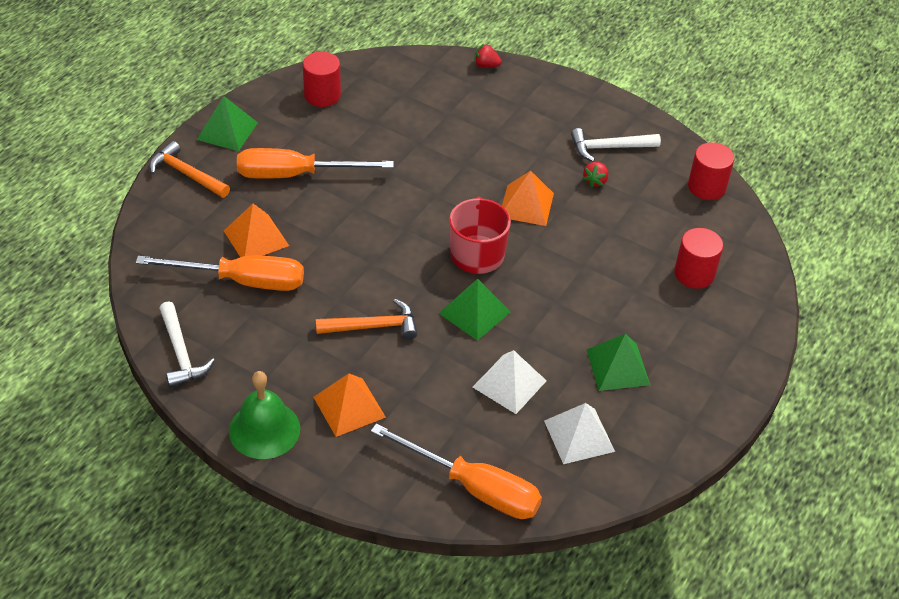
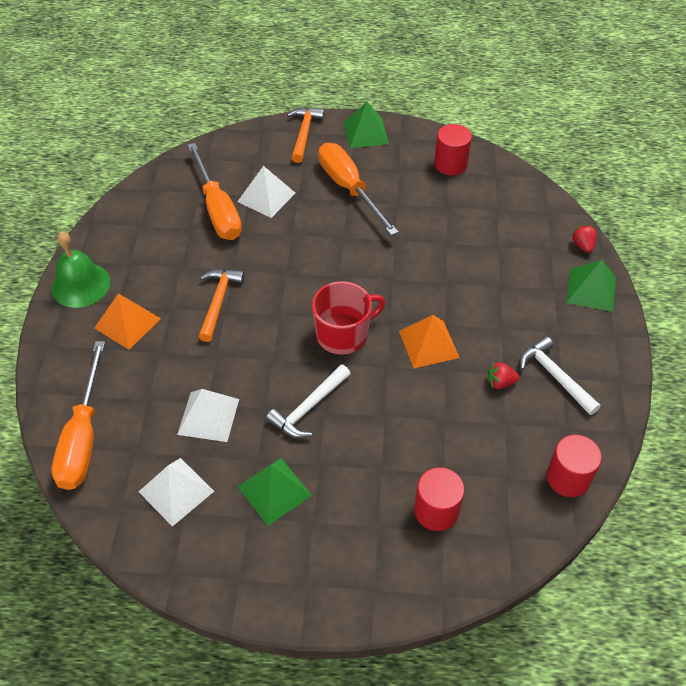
camera: 65 degrees right, 5 degrees up
(181, 352) = (129, 209): white hammer -> white hammer (309, 408)
(256, 238) = (266, 197): orange pyramid -> white pyramid
(373, 326) = (218, 302): orange hammer -> orange hammer turned 135 degrees counterclockwise
(474, 312) = (274, 360): green pyramid -> green pyramid (591, 290)

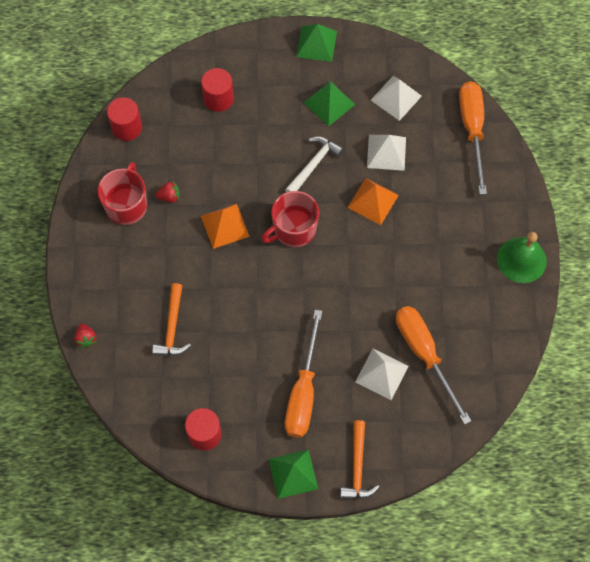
camera: 175 degrees right, 15 degrees up
(127, 323) = (470, 226): orange pyramid -> orange pyramid (373, 201)
(218, 302) = (401, 252): orange hammer -> orange hammer (172, 327)
(349, 188) = (303, 391): orange screwdriver -> orange screwdriver turned 45 degrees clockwise
(555, 376) = (126, 205): white hammer -> red mug
(591, 290) = (86, 290): green pyramid -> green pyramid (316, 44)

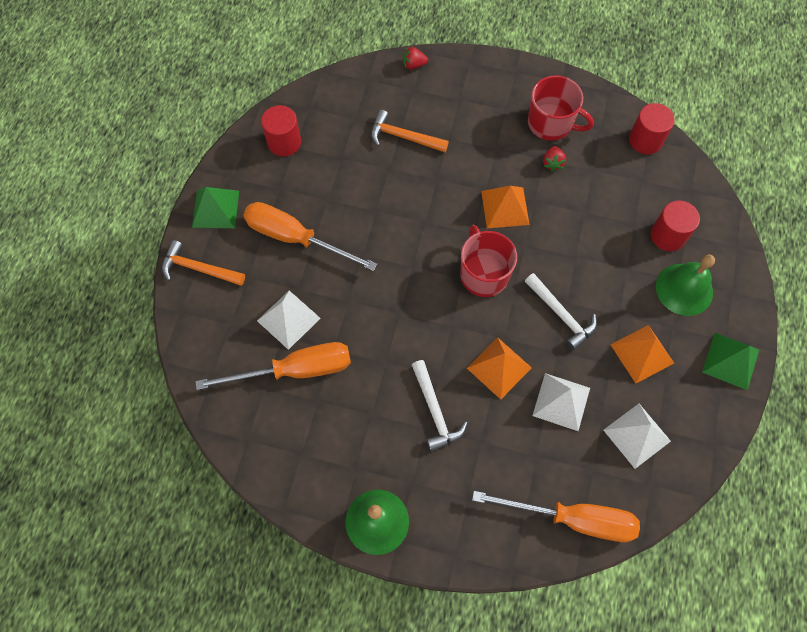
camera: 105 degrees right, 0 degrees up
(264, 81) = (684, 289): none -> green bell
(329, 103) = (642, 354): green pyramid -> orange pyramid
(423, 239) = (435, 411): none -> white hammer

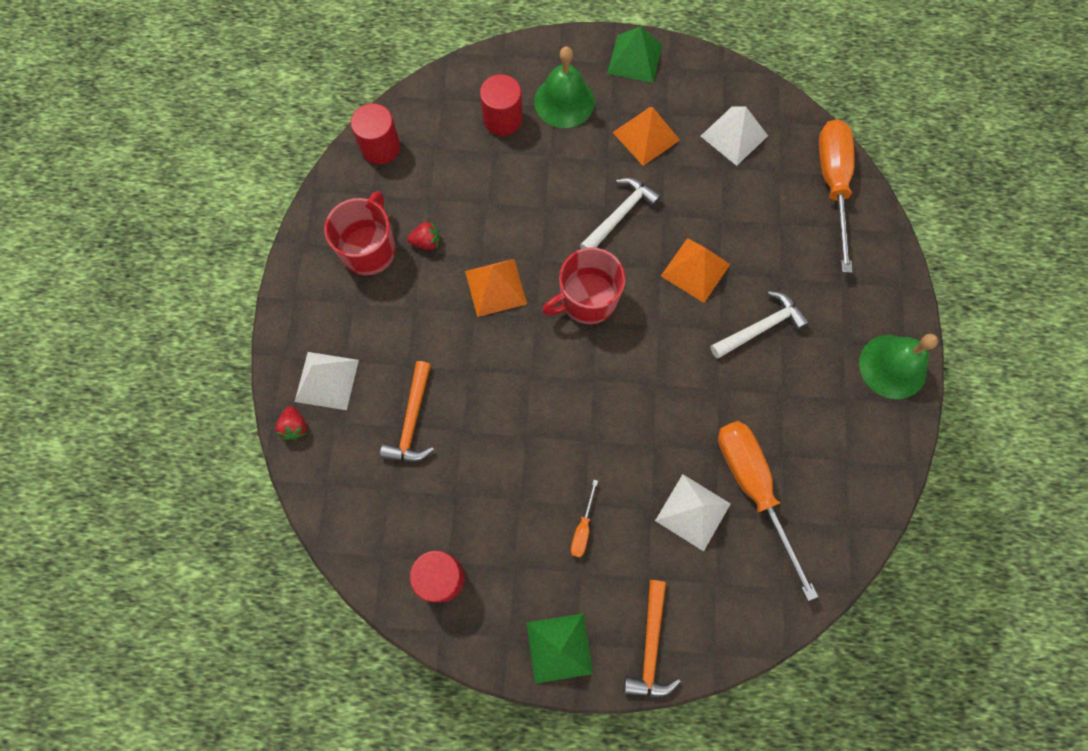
camera: 100 degrees left, 5 degrees up
(296, 238) = (583, 528): orange screwdriver -> orange screwdriver, size x0.43
(561, 401) = (717, 206): white pyramid -> white pyramid (326, 380)

